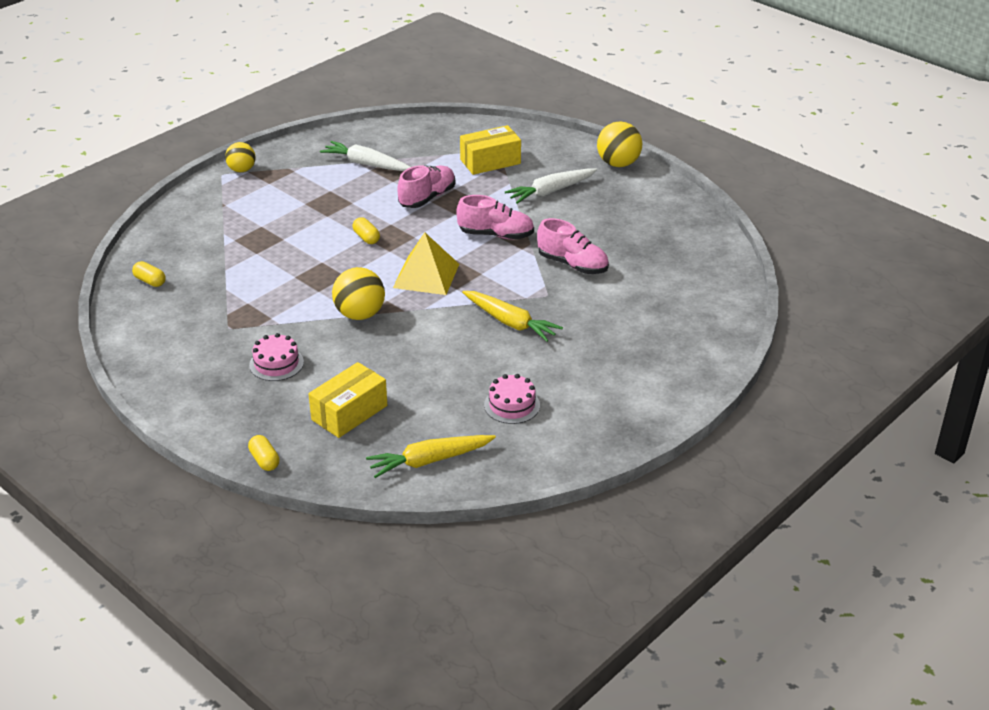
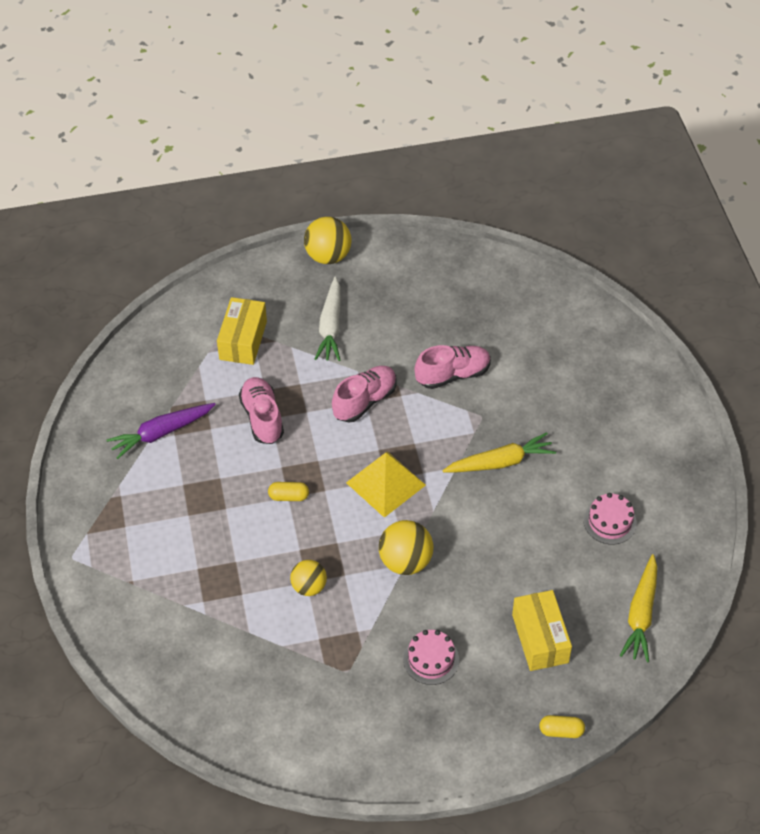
camera: 55 degrees left, 15 degrees up
(150, 281) = (217, 703): yellow capsule -> none
(242, 170) = (79, 537): yellow ball -> yellow ball (309, 587)
(366, 164) = (161, 433): white carrot -> purple carrot

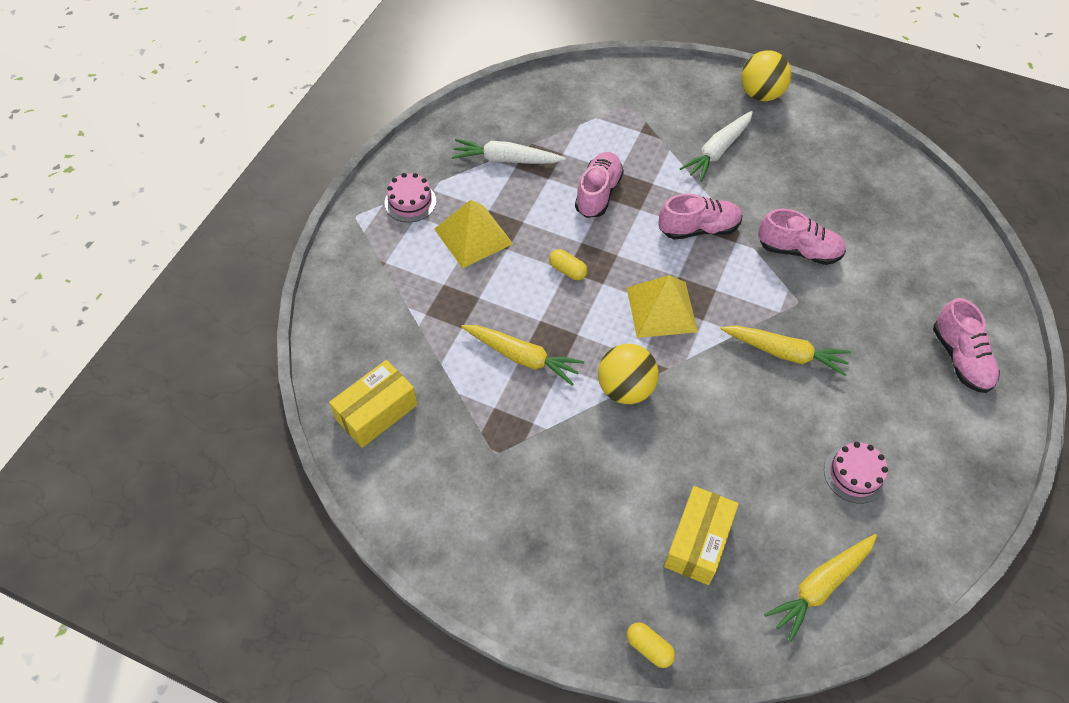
camera: 35 degrees right, 5 degrees up
(161, 433) = (506, 160): purple carrot -> white carrot
(188, 514) = (473, 236): none -> yellow pyramid
(243, 340) = (633, 123): yellow box -> yellow box (376, 412)
(309, 587) = (522, 357): yellow ball -> yellow carrot
(431, 659) = (578, 492): pink cake -> pink cake (410, 202)
(622, 391) = (960, 358): none -> pink shoe

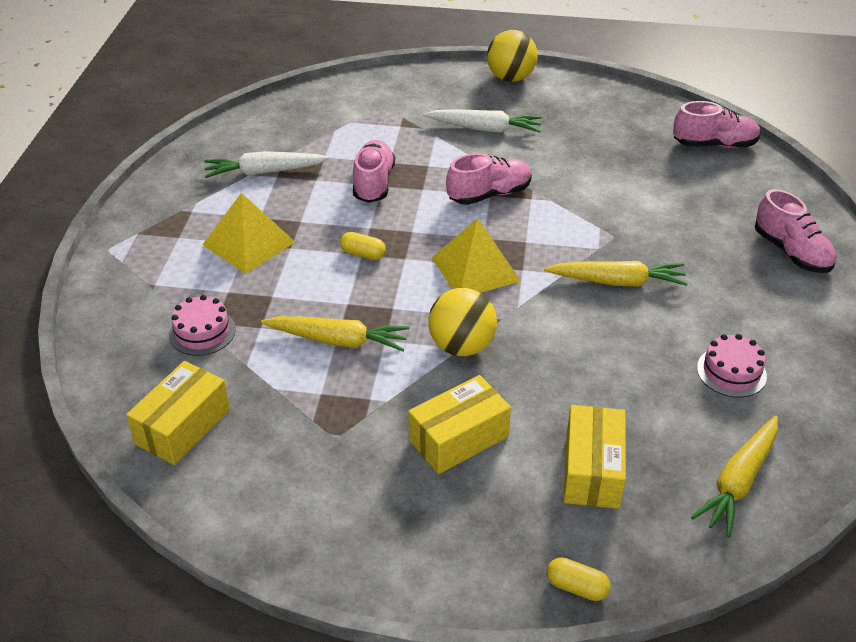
camera: 15 degrees left, 15 degrees down
(410, 202) = (168, 226): pink cake -> pink cake (202, 332)
(595, 481) = (458, 438): none -> yellow box
(717, 151) = (485, 129): white carrot -> white carrot turned 105 degrees counterclockwise
(798, 250) = (597, 194): pink shoe -> pink shoe (714, 144)

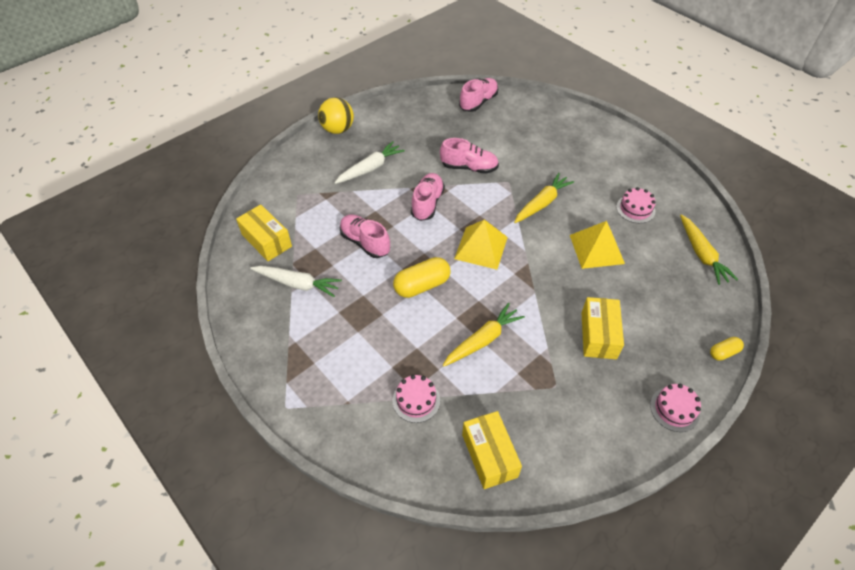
camera: 50 degrees left, 10 degrees up
(248, 243) = (357, 331): yellow pyramid -> yellow pyramid (596, 249)
(264, 172) = (297, 284): white carrot -> white carrot turned 105 degrees counterclockwise
(363, 254) = (422, 285): yellow capsule -> yellow capsule, size x1.82
(417, 572) = (674, 409): none -> pink cake
(461, 346) = (534, 291): yellow ball -> none
(592, 470) = (658, 299): yellow box -> yellow box (266, 240)
(791, 252) = (578, 135): pink shoe -> pink shoe (469, 167)

